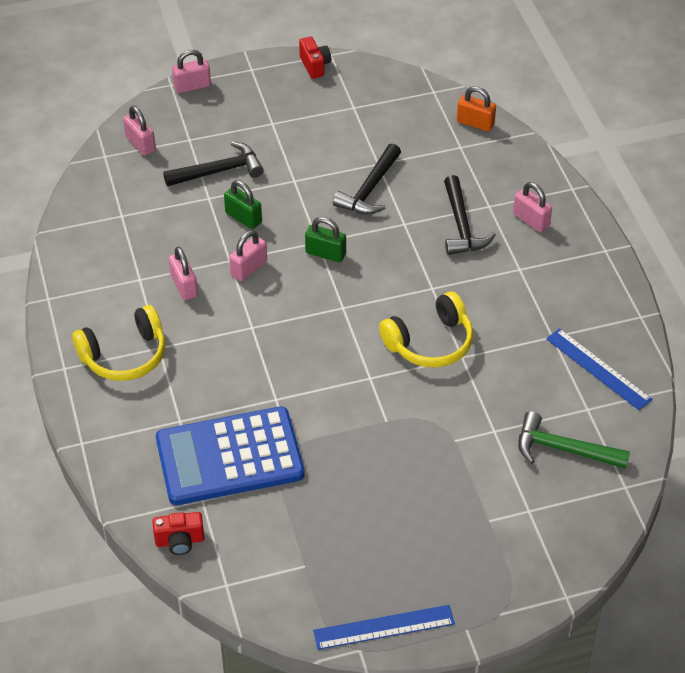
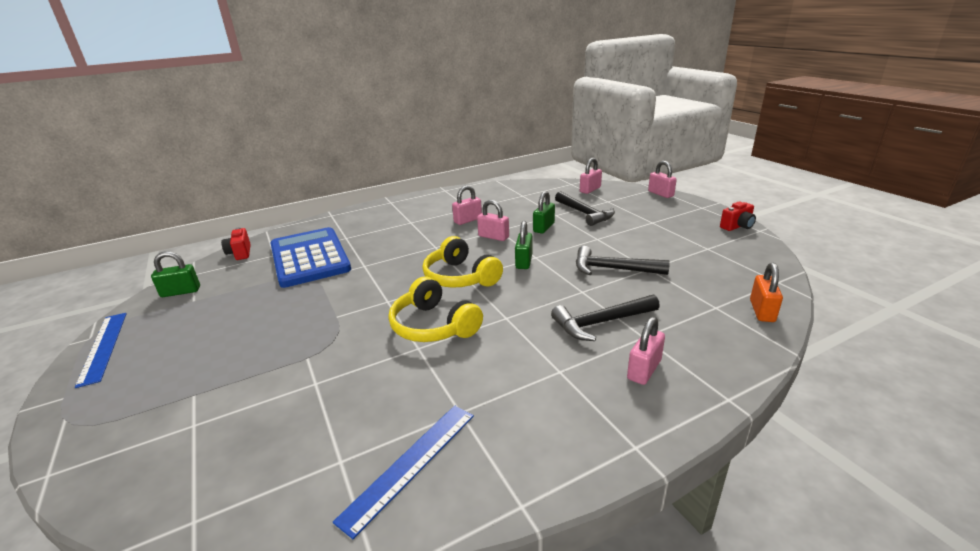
camera: 80 degrees right, 20 degrees down
(124, 355) = (402, 214): yellow headphones -> yellow headphones (460, 277)
(276, 585) = (181, 292): none -> green padlock
(563, 449) = (276, 444): green hammer -> none

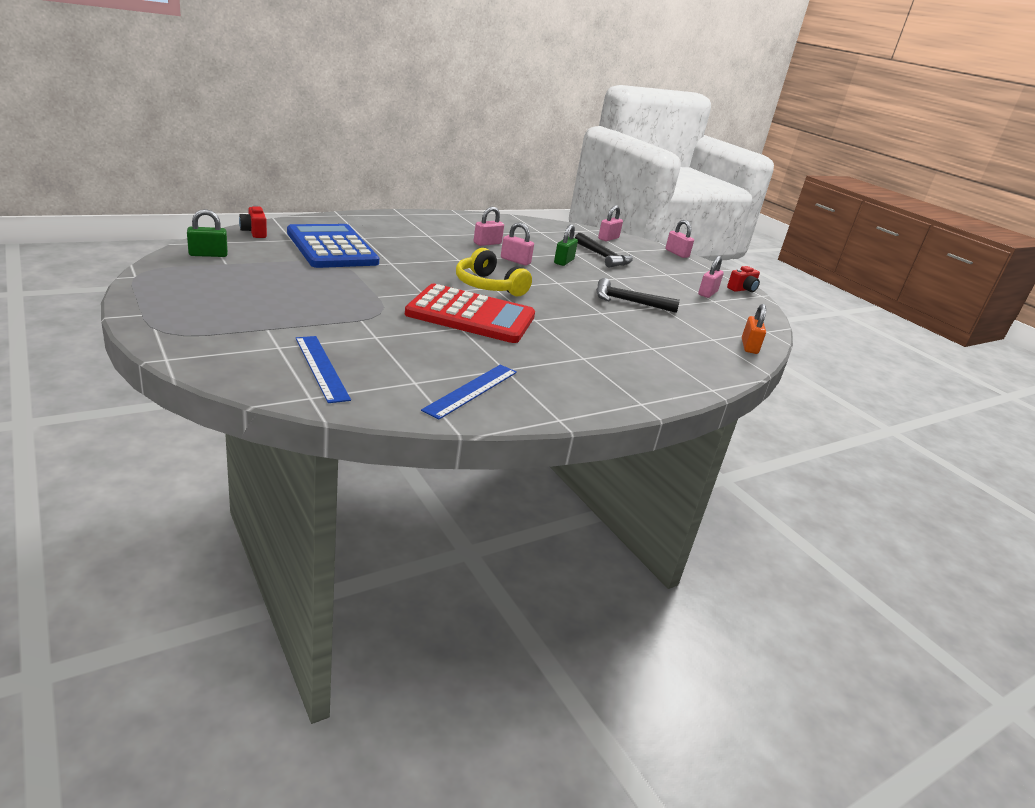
camera: 10 degrees left, 0 degrees up
(104, 347) = (155, 284): blue ruler -> blue ruler (321, 367)
(433, 326) = (471, 315): yellow headphones -> red calculator
(524, 261) = (547, 284): green padlock -> none
(601, 323) = (617, 334): black hammer -> none
(644, 370) = (650, 366): pink padlock -> pink padlock (707, 293)

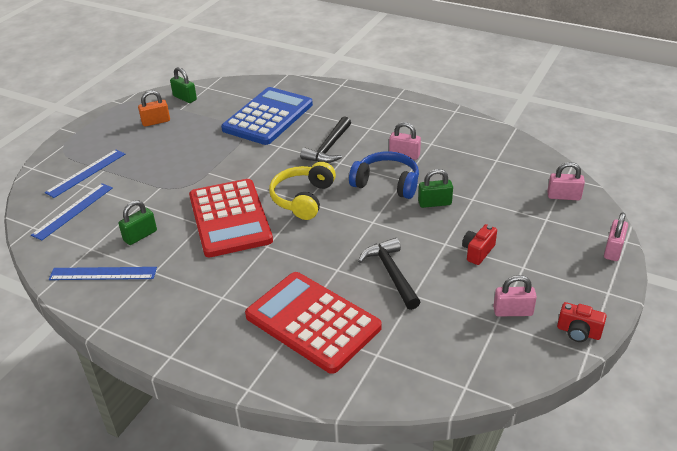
camera: 65 degrees right, 10 degrees up
(253, 338) = (86, 173): none -> blue ruler
(254, 232) = (247, 86): red camera -> red camera (478, 252)
(433, 354) = (140, 236): none -> green padlock
(515, 261) = (386, 183): pink padlock -> blue headphones
(603, 257) = (495, 215): black hammer -> black hammer (329, 148)
(655, 342) = (312, 322): none -> red calculator
(749, 346) = (394, 385): orange padlock -> orange padlock (156, 122)

